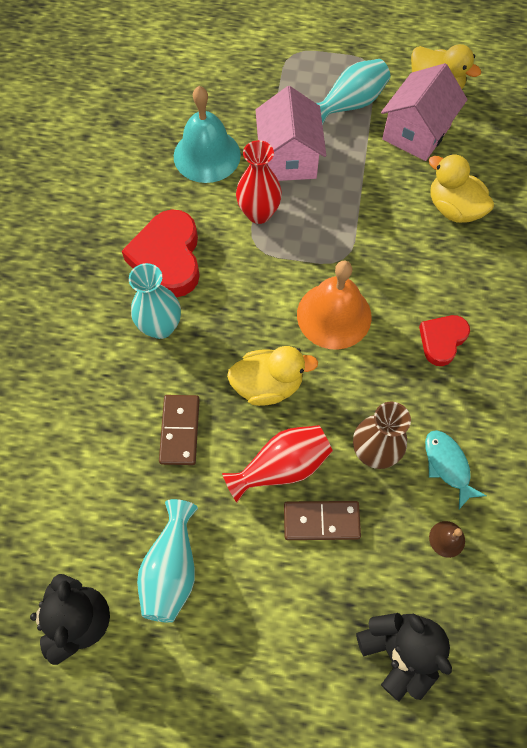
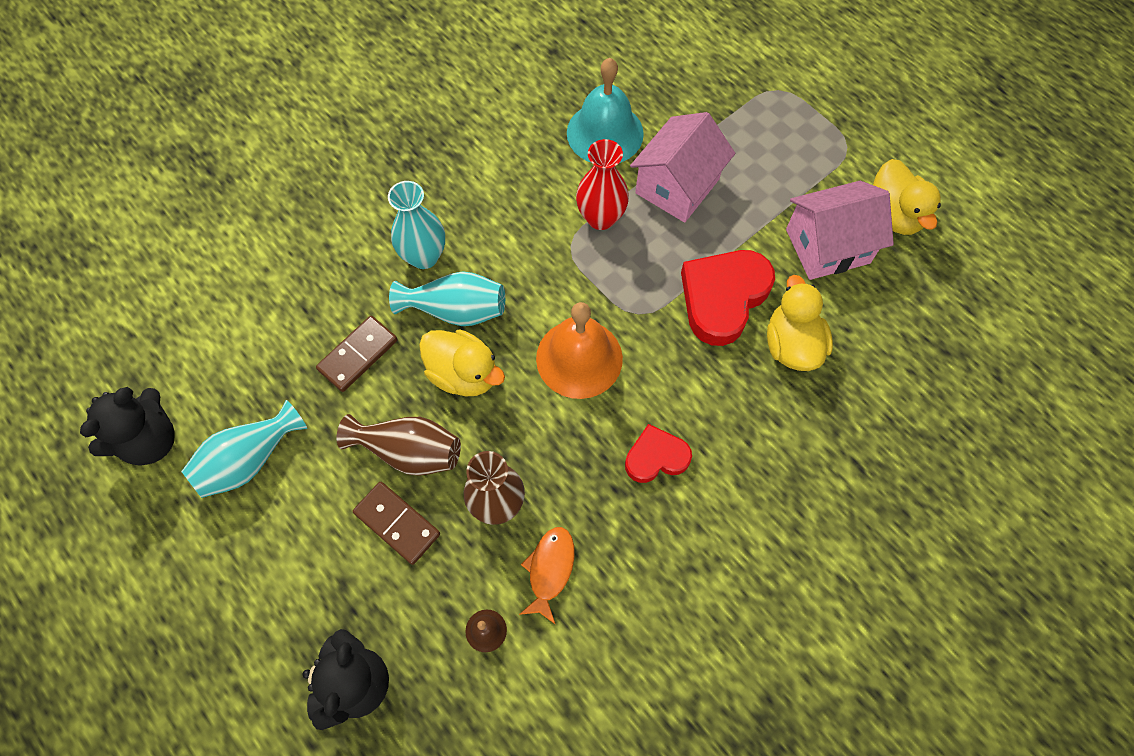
camera: 40 degrees right, 0 degrees up
(168, 258) = (485, 201): red heart -> red heart (723, 298)
(281, 466) = (409, 451): red vase -> brown vase
(350, 104) = (787, 174): turquoise vase -> turquoise vase (456, 310)
(447, 465) = (550, 570): turquoise fish -> orange fish

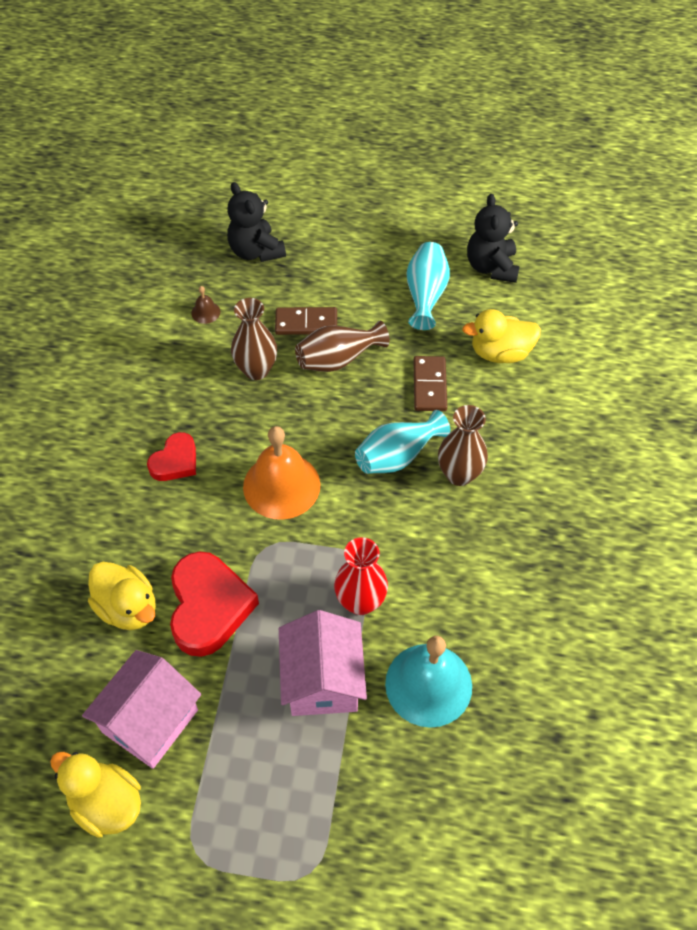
camera: 140 degrees right, 10 degrees down
(424, 256) = (459, 474): turquoise vase -> brown vase
(464, 374) = (350, 422): yellow duck -> yellow duck (500, 353)
(550, 570) = (193, 360): orange fish -> none

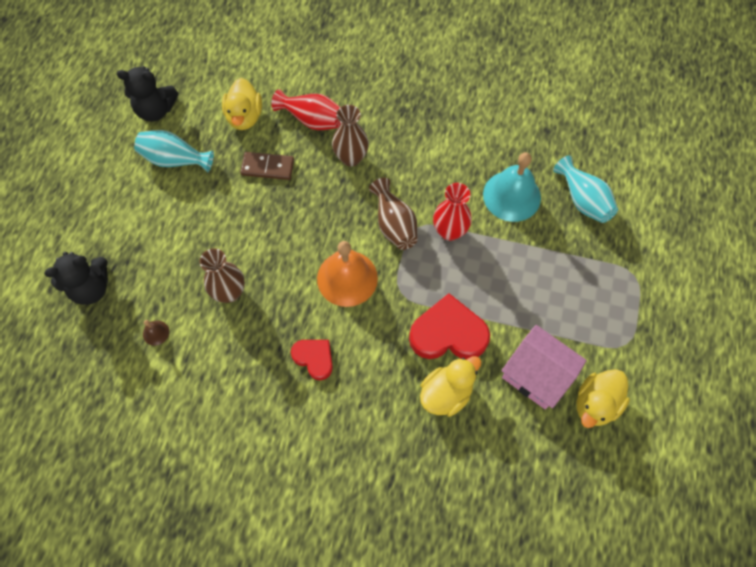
camera: 85 degrees left, 10 degrees up
(306, 323) = (186, 251): brown domino -> none
(322, 680) = (507, 259): pink house -> none
(338, 359) = (230, 229): brown vase -> brown vase (394, 224)
(397, 456) = (330, 195): turquoise vase -> turquoise vase (583, 200)
(511, 424) = (312, 119): none -> red vase

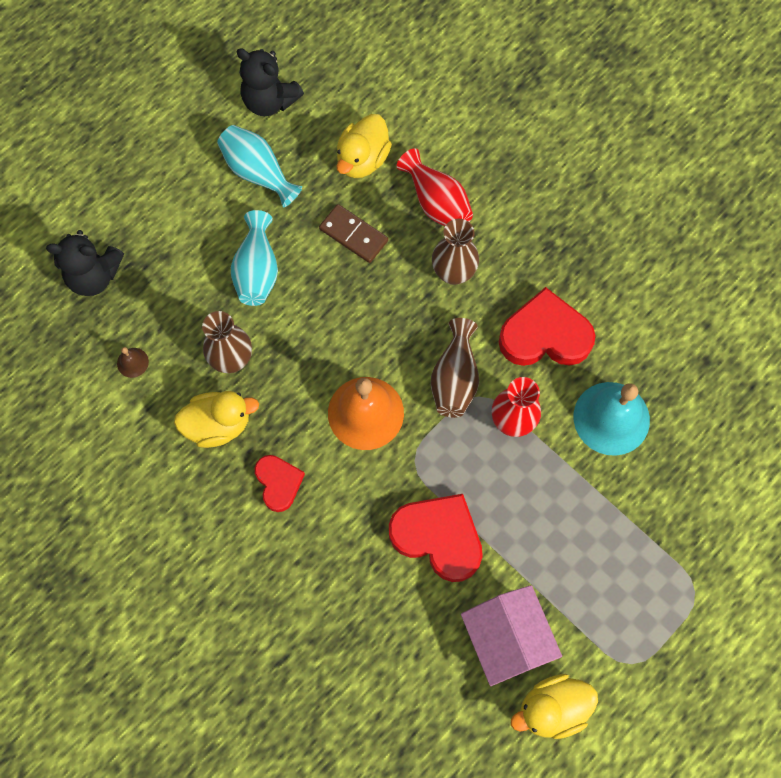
camera: 30 degrees right, 5 degrees up
(436, 166) = (545, 335): none -> red heart
(446, 393) = (395, 601): yellow duck -> yellow duck (218, 424)
(583, 200) = (693, 469): turquoise vase -> turquoise vase (257, 270)

